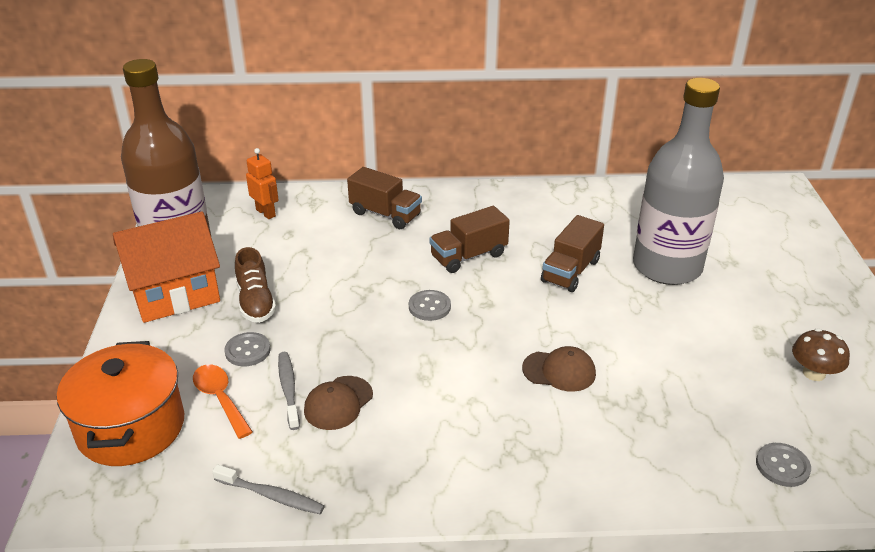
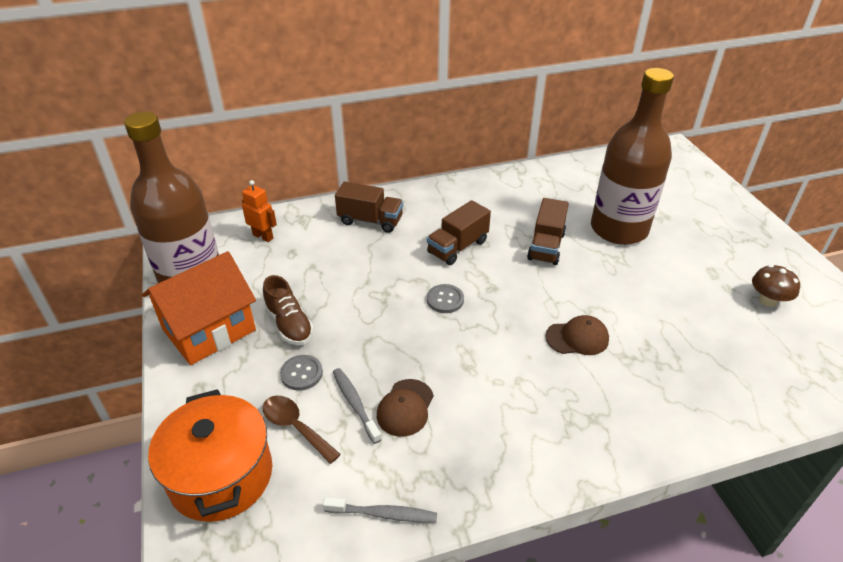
camera: 15 degrees left, 5 degrees up
(220, 398) = (295, 427): orange spoon -> brown spoon
(667, 267) = (619, 229): grey bottle -> brown bottle
(782, 466) = (783, 385): grey button -> none

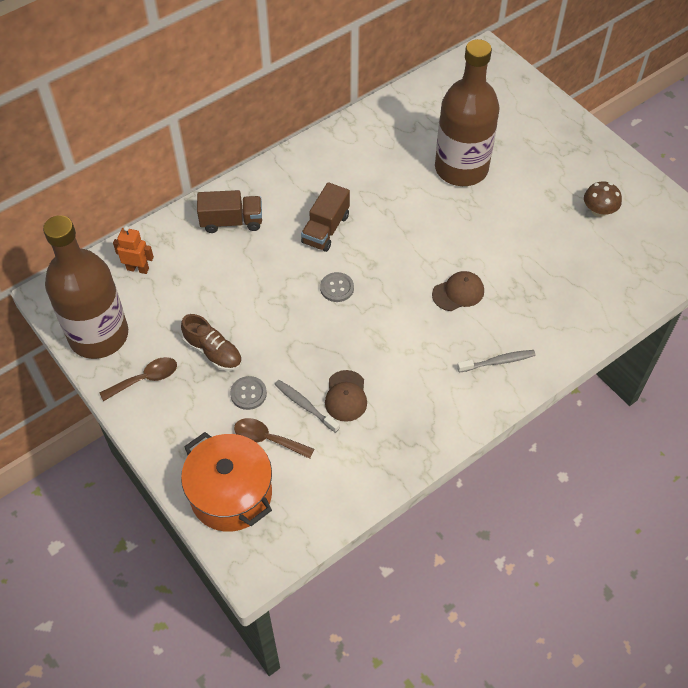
camera: 20 degrees left, 15 degrees up
(209, 330) = (146, 379): orange house -> brown spoon
(383, 514) = (366, 481): grey toothbrush -> grey toothbrush (498, 362)
(546, 246) = (403, 206): brown truck -> none

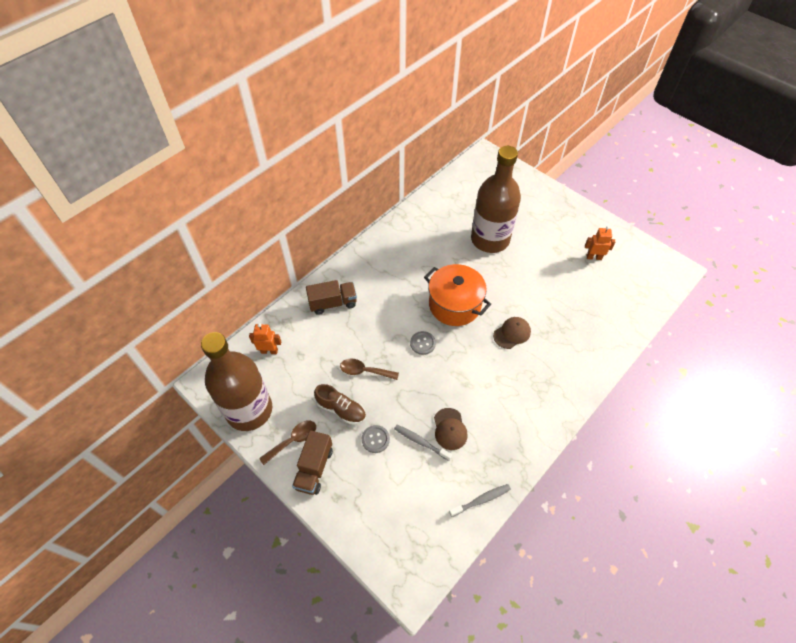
camera: 10 degrees left, 0 degrees up
(231, 494) = (380, 527): orange pot -> orange pot (454, 305)
(267, 439) = (398, 475): brown spoon -> brown spoon (364, 371)
(325, 229) = (404, 299): brown truck -> brown truck (314, 468)
(498, 362) = (554, 383): grey toothbrush -> grey toothbrush (481, 500)
(598, 211) = (594, 257): brown mushroom -> orange robot

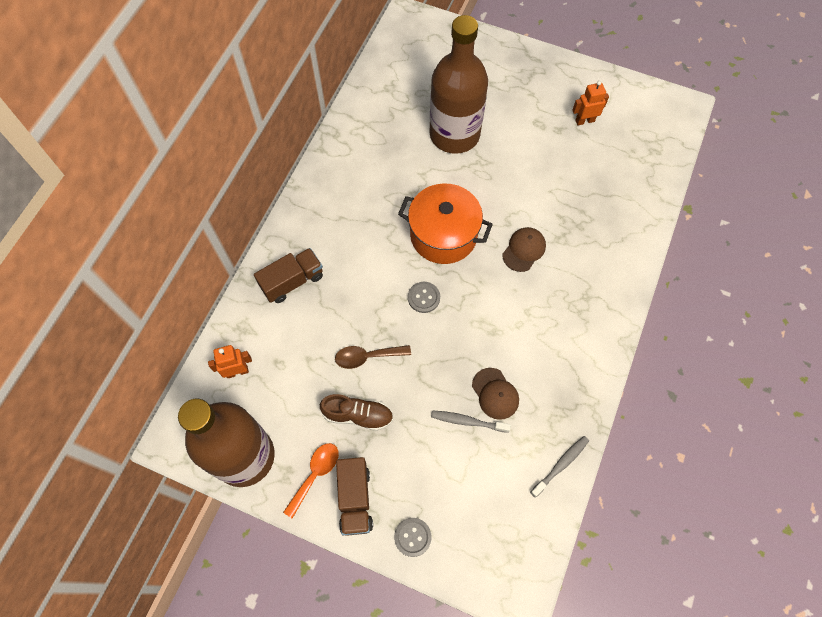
camera: 20 degrees left, 10 degrees up
(293, 440) = (315, 474): brown spoon -> orange spoon
(375, 439) = (413, 437): grey button -> grey button (412, 537)

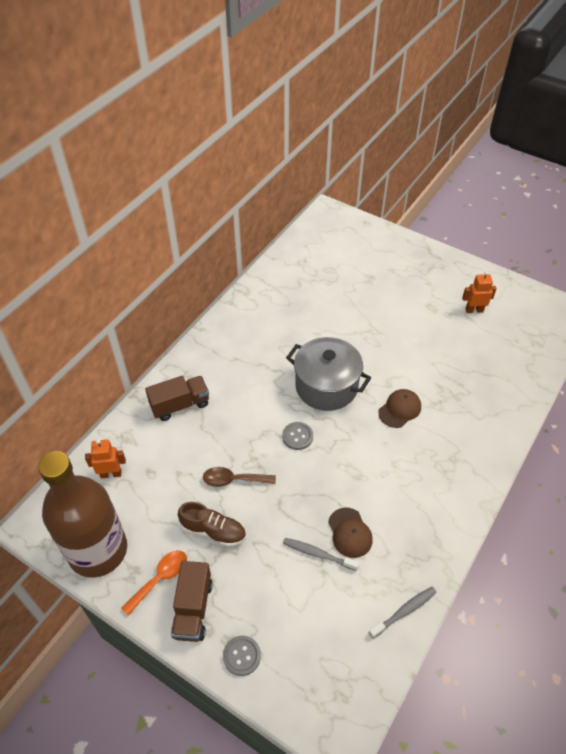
camera: 10 degrees right, 15 degrees down
(443, 235) = (326, 386): orange pot -> grey pot
(454, 134) = (352, 306): brown bottle -> none

